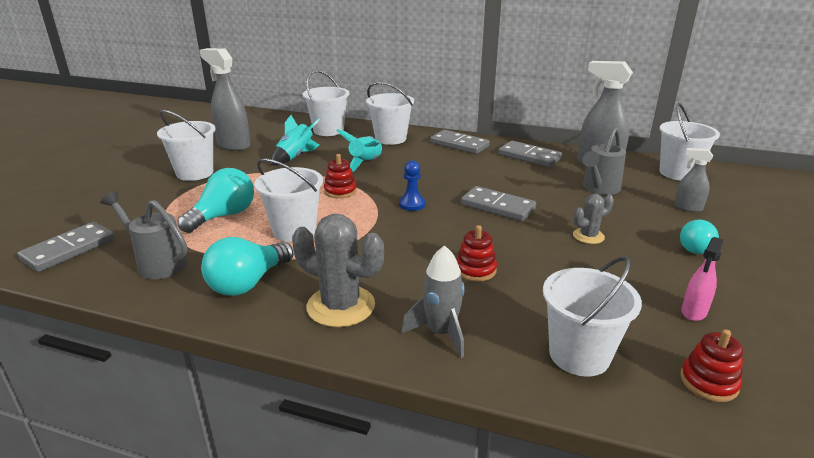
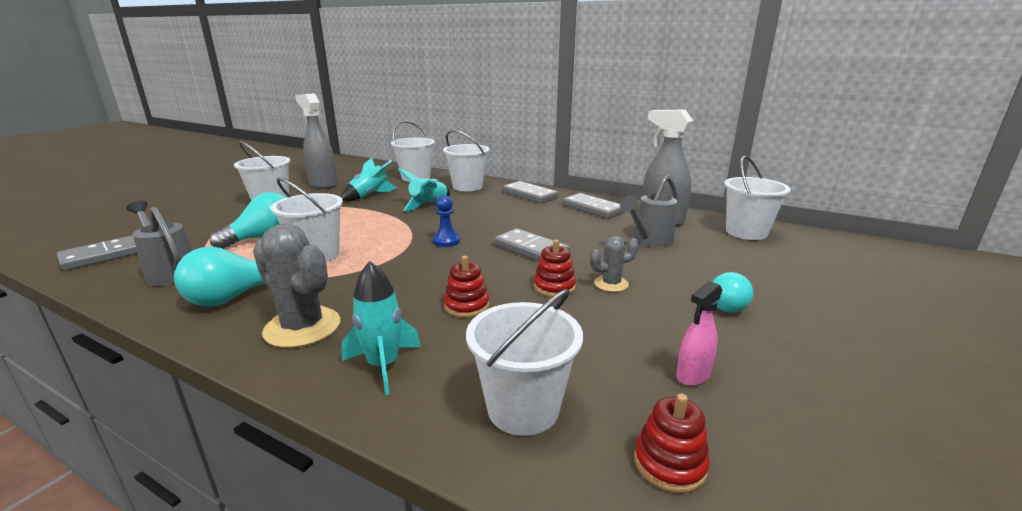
camera: 10 degrees right, 5 degrees down
(340, 191) = (387, 225): red stacking toy -> red stacking toy (554, 287)
(441, 333) = (383, 365): grey rocket -> turquoise rocket
(687, 208) = (740, 265): grey spray bottle -> none

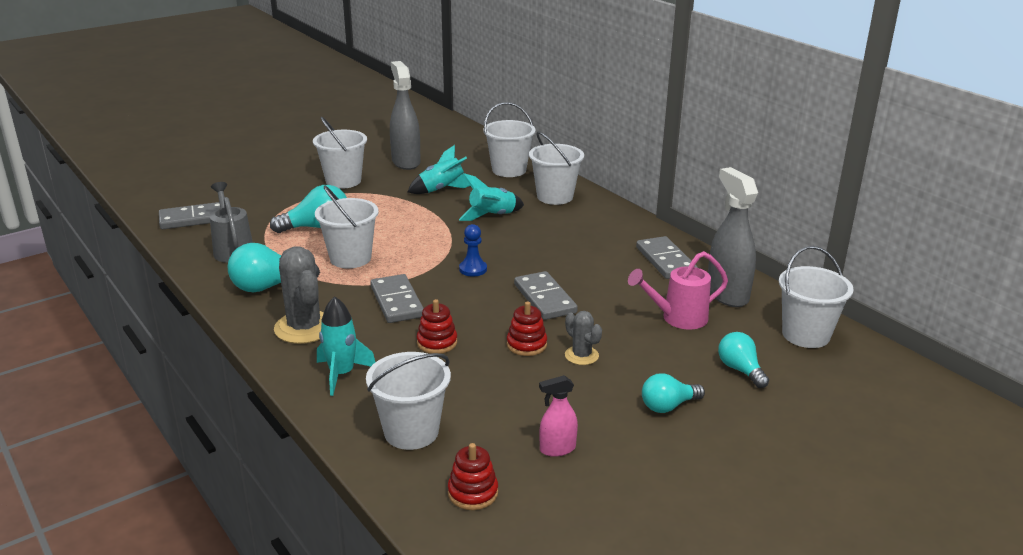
camera: 25 degrees right, 5 degrees up
(530, 195) = (614, 224): grey domino -> grey domino (397, 302)
(611, 284) = (581, 355): grey cactus -> grey cactus turned 45 degrees clockwise
(649, 241) = (678, 318): grey watering can -> pink watering can
(740, 264) = (740, 370): none -> turquoise light bulb

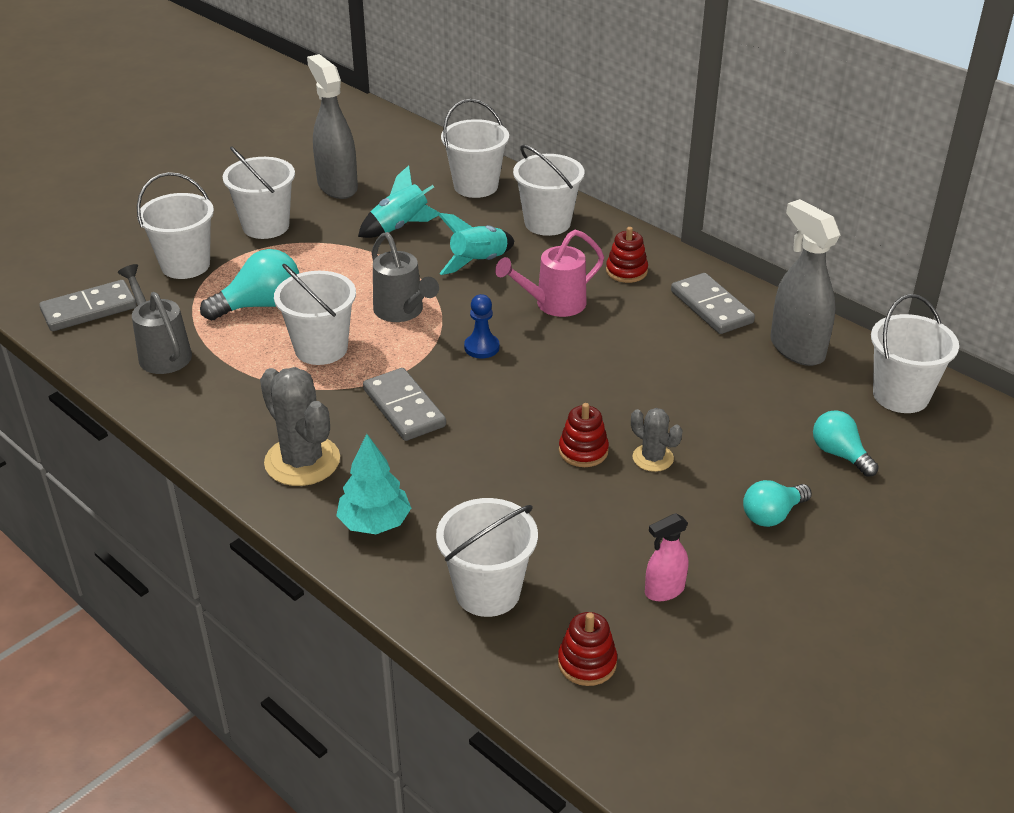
camera: 10 degrees left, 10 degrees up
(269, 287) = (232, 405): turquoise light bulb -> none
(275, 199) = (185, 265): none -> white bucket
(342, 374) = (375, 523): turquoise rocket -> turquoise tree
(421, 241) = (402, 312): none -> grey watering can
(437, 342) = (474, 462): red stacking toy -> red stacking toy (626, 271)
(544, 299) = (583, 381): grey domino -> none
(678, 318) = (750, 390): pink watering can -> pink watering can (554, 304)

